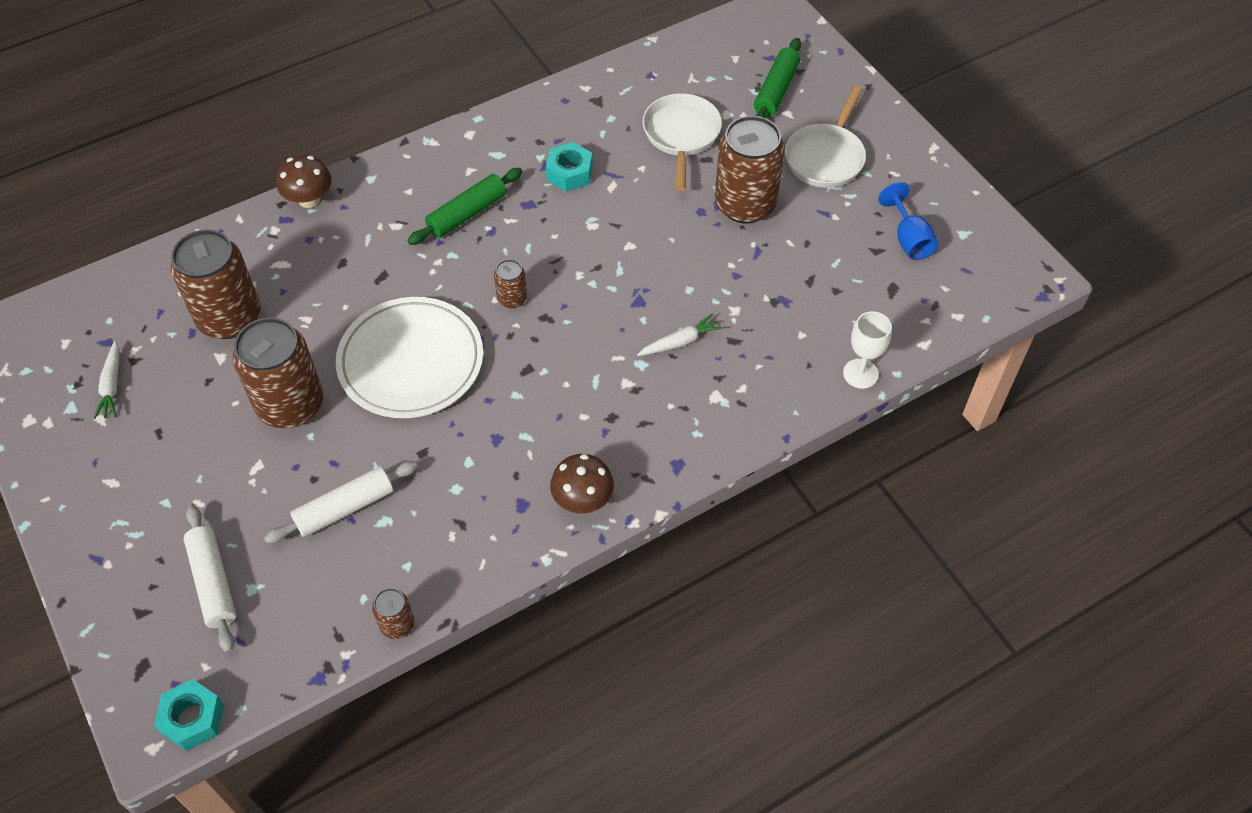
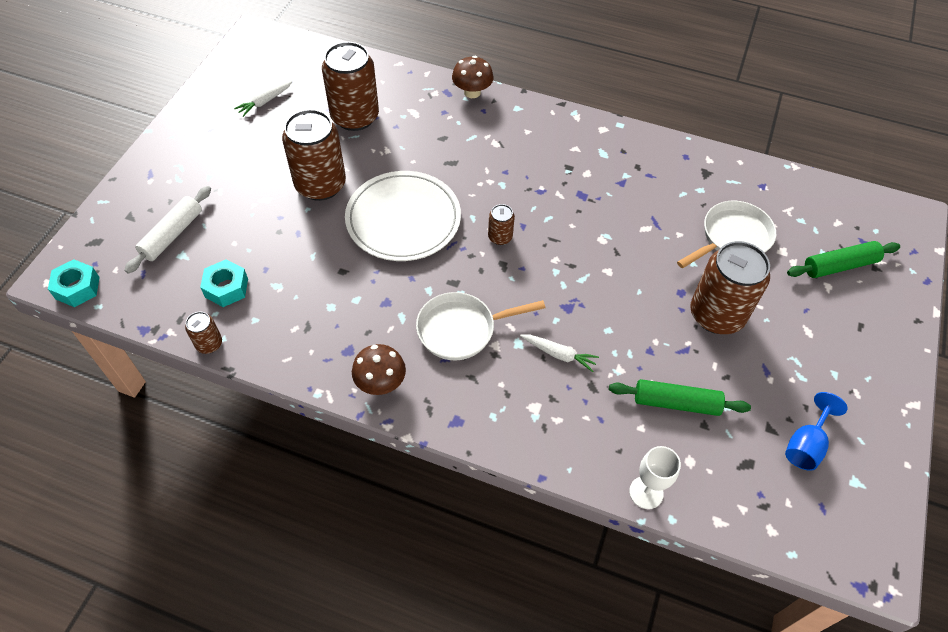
camera: 50 degrees right, 0 degrees up
(345, 508) = (270, 260): white rolling pin -> none
(467, 213) = (541, 170): green rolling pin -> green rolling pin (676, 403)
(569, 173) = (630, 199): turquoise nut -> turquoise nut (226, 288)
(826, 157) = (817, 337): white pan -> white pan (461, 329)

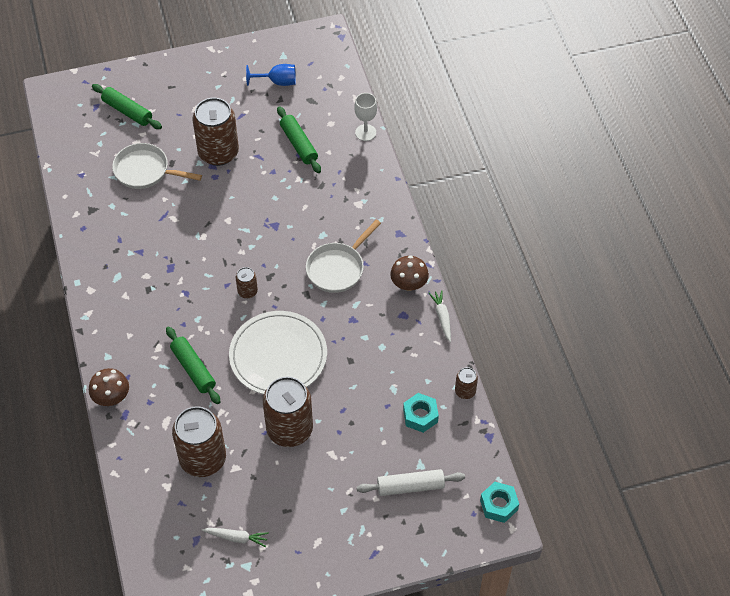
camera: 125 degrees left, 0 degrees up
(449, 154) = (193, 369): none -> green rolling pin
(461, 329) = (337, 268): white pan -> white pan turned 90 degrees clockwise
(559, 354) = (313, 211): white carrot -> white carrot (442, 317)

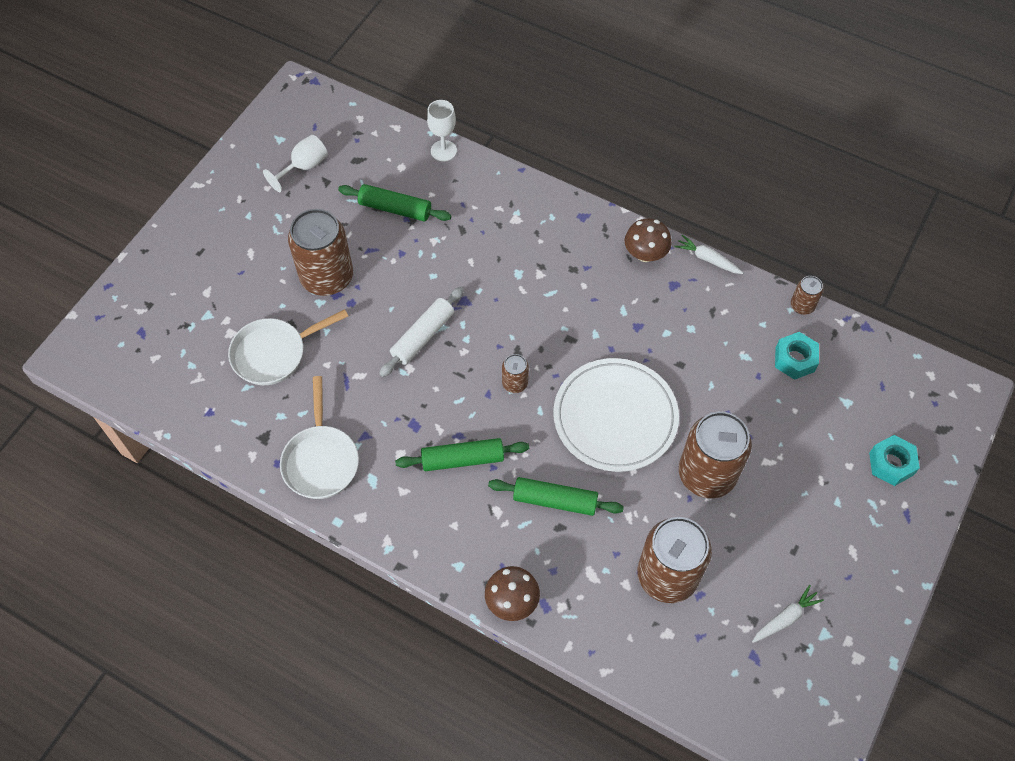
camera: 45 degrees left, 5 degrees up
(127, 111) = (182, 311): green rolling pin -> green rolling pin (462, 459)
(277, 82) = (304, 167): blue goblet -> white goblet
(337, 268) = (568, 292): white pan -> white pan (320, 460)
(410, 486) = (862, 428): white rolling pin -> white rolling pin (423, 336)
(498, 505) = (943, 377): turquoise nut -> turquoise nut (891, 464)

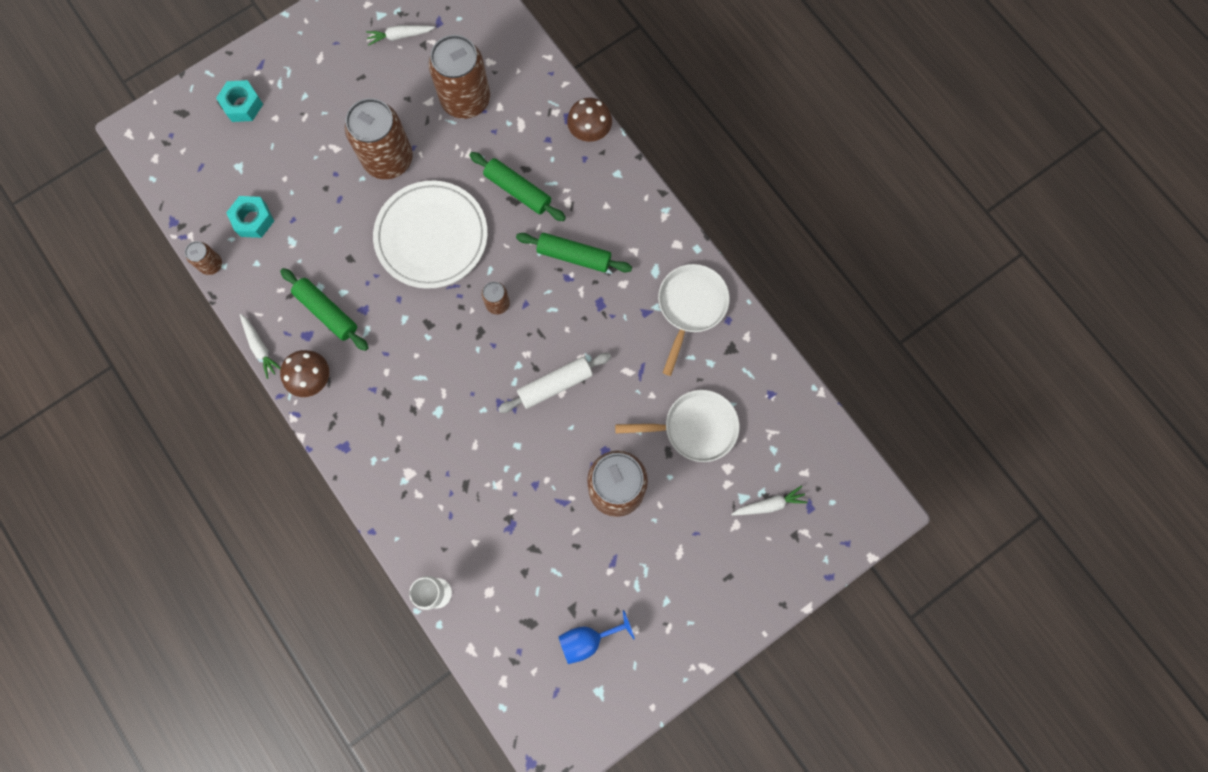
camera: 155 degrees left, 15 degrees up
(180, 319) = (769, 504): none -> white carrot
(304, 167) = (588, 639): white goblet -> blue goblet
(395, 209) = (518, 541): green rolling pin -> green rolling pin (327, 312)

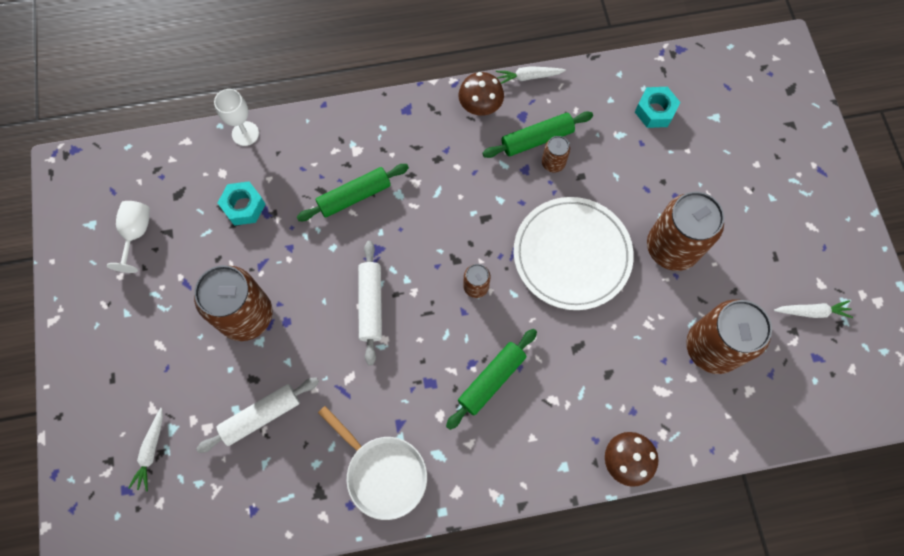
camera: 115 degrees right, 5 degrees down
(211, 264) = (624, 65): brown can -> brown can (553, 163)
(242, 105) = (781, 141): turquoise nut -> turquoise nut (243, 207)
(400, 36) = (812, 312): white carrot -> white carrot turned 75 degrees clockwise
(518, 190) = (587, 356): green rolling pin -> green rolling pin (354, 196)
(588, 639) = (136, 234): blue goblet -> white goblet
(695, 428) = (261, 416): white pan -> white rolling pin

